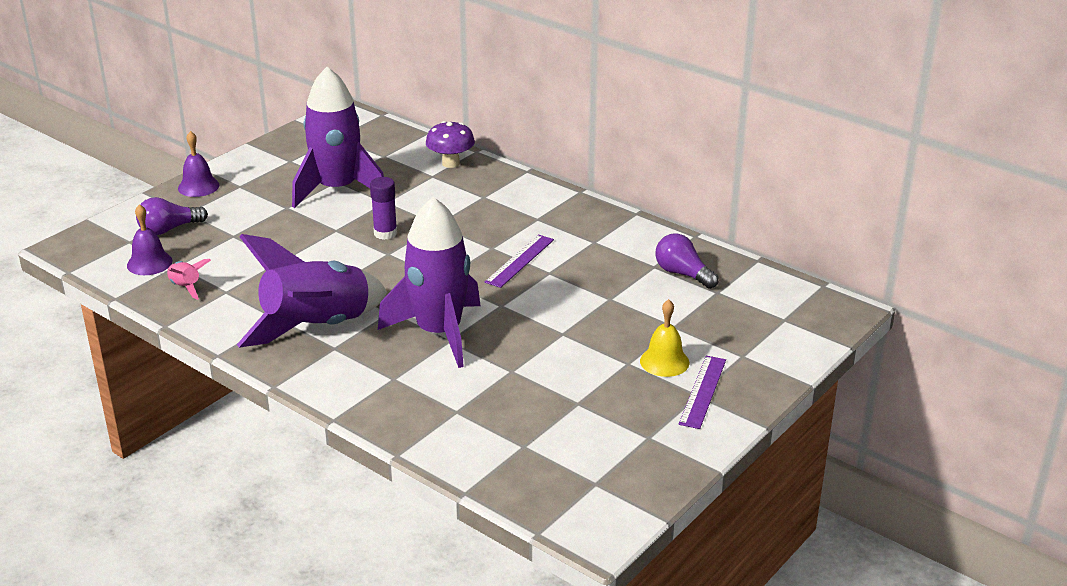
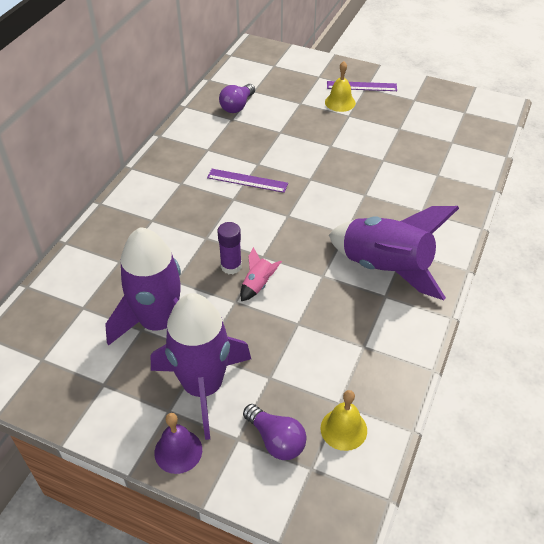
camera: 105 degrees left, 15 degrees up
(149, 263) = (343, 429): purple bell -> yellow bell
(186, 287) = (371, 379): pink rocket -> pink rocket (258, 285)
(439, 333) = (358, 201): purple rocket -> purple rocket (203, 387)
(451, 163) = (92, 254): purple mushroom -> none

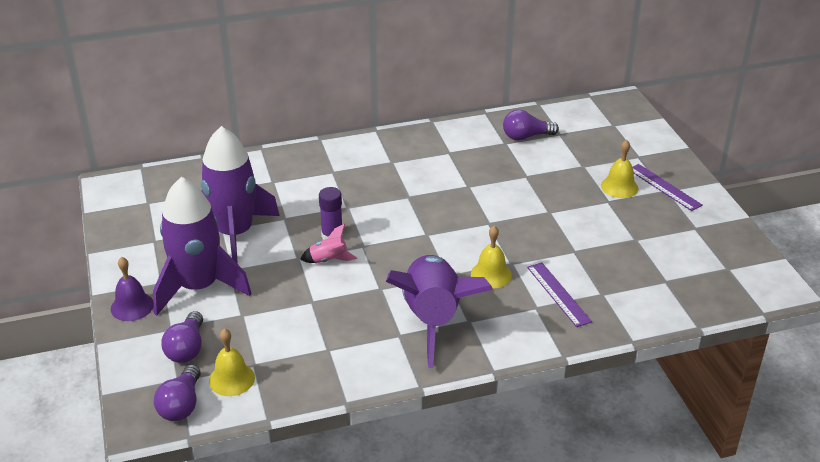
camera: 50 degrees right, 10 degrees down
(247, 180) = (440, 192): purple ruler -> purple ruler (558, 294)
(345, 483) = (181, 405): none -> purple light bulb
(366, 211) = (491, 274): none -> yellow bell

